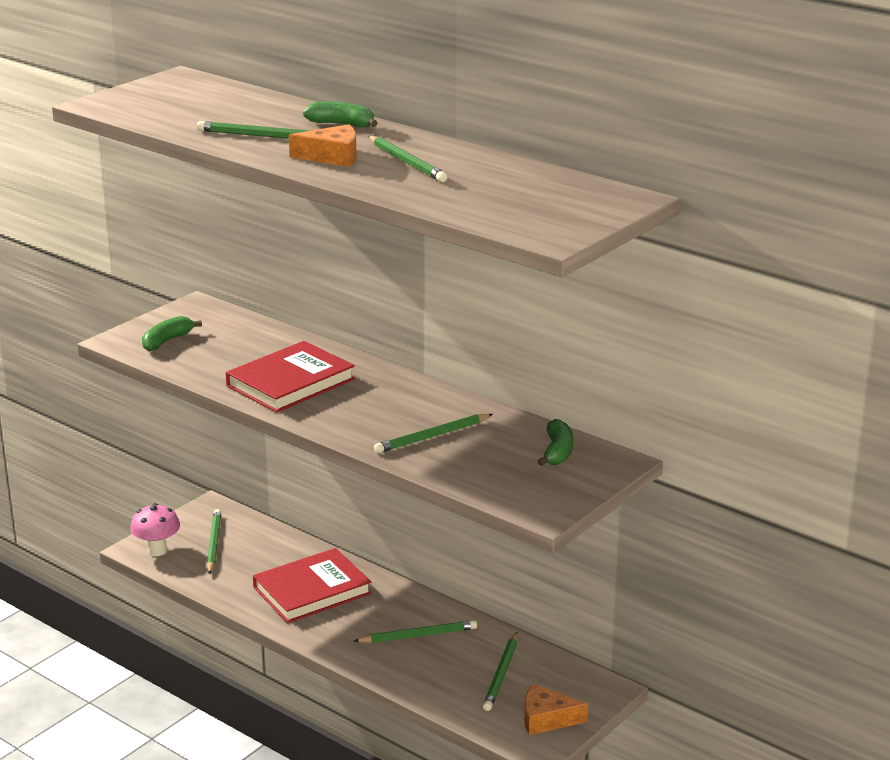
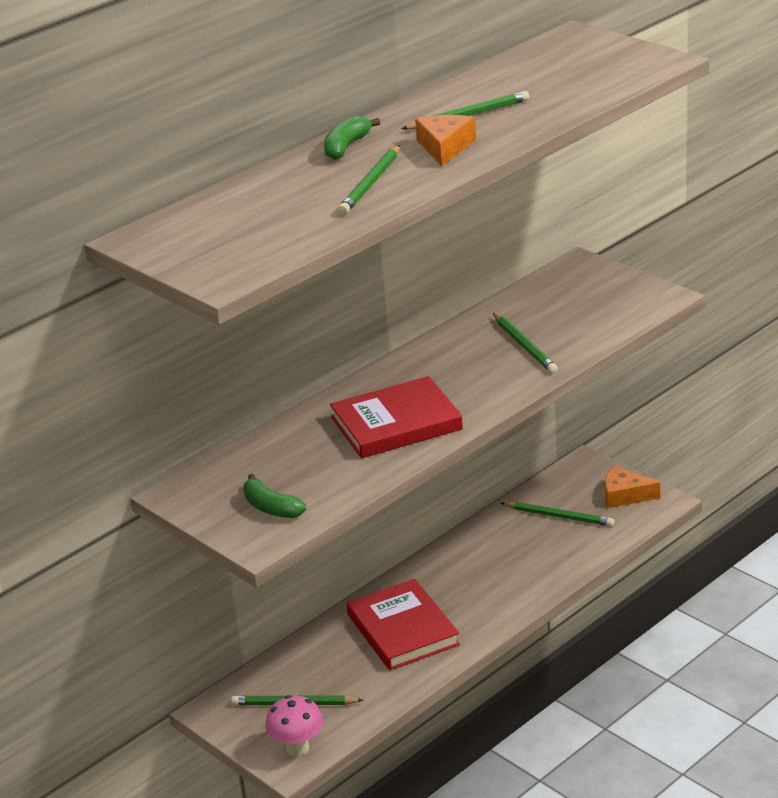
camera: 80 degrees left, 5 degrees up
(290, 382) = (396, 423): red book -> red book turned 75 degrees counterclockwise
(418, 636) = (493, 562): green pencil -> none
(546, 719) = (624, 495): orange cheese -> orange cheese turned 90 degrees clockwise
(557, 452) = (560, 288): green banana -> none

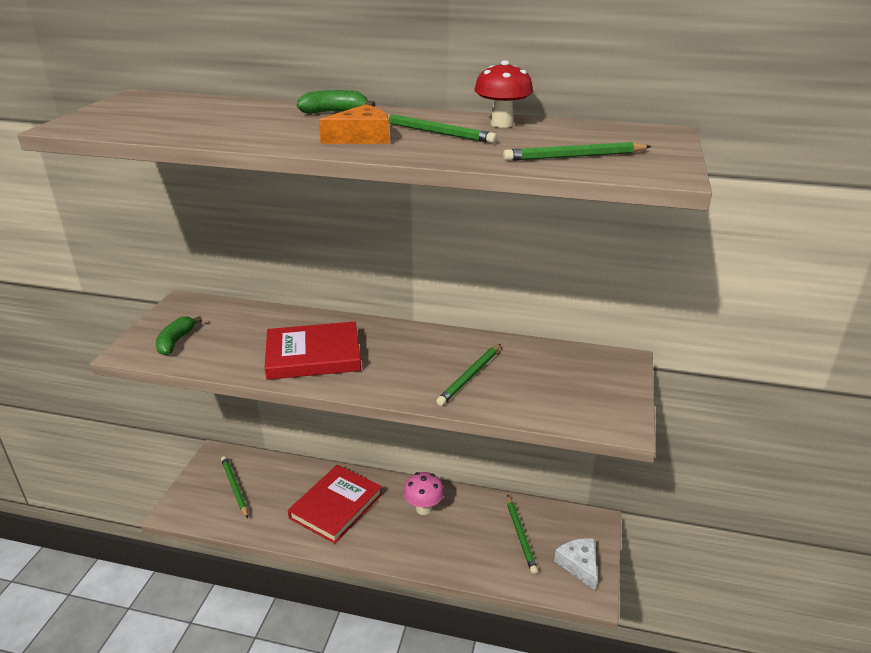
camera: 55 degrees right, 0 degrees up
(297, 748) = (191, 508): pink mushroom -> pink mushroom (424, 508)
(371, 183) = (269, 130): green pencil -> green pencil (574, 156)
(396, 423) = (313, 355): red book -> red book turned 45 degrees counterclockwise
(477, 85) = (502, 124): none -> red mushroom
(624, 495) = (579, 565): orange cheese -> white cheese

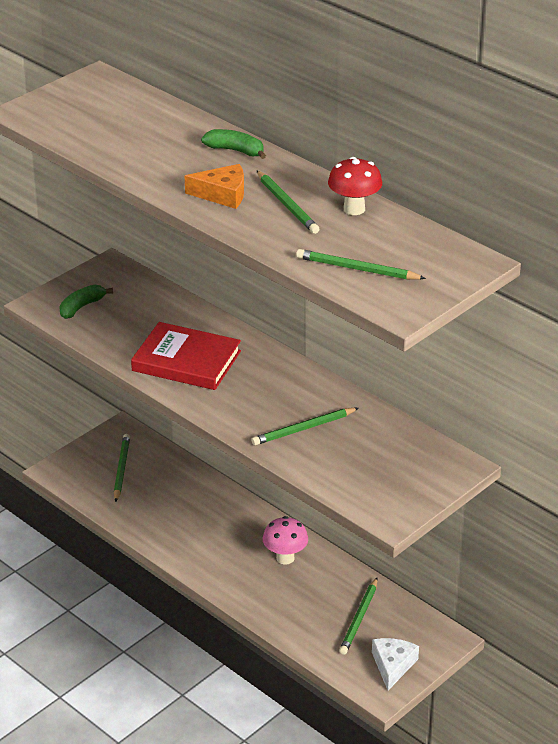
camera: 30 degrees right, 5 degrees up
(336, 506) = (203, 523): red book -> none

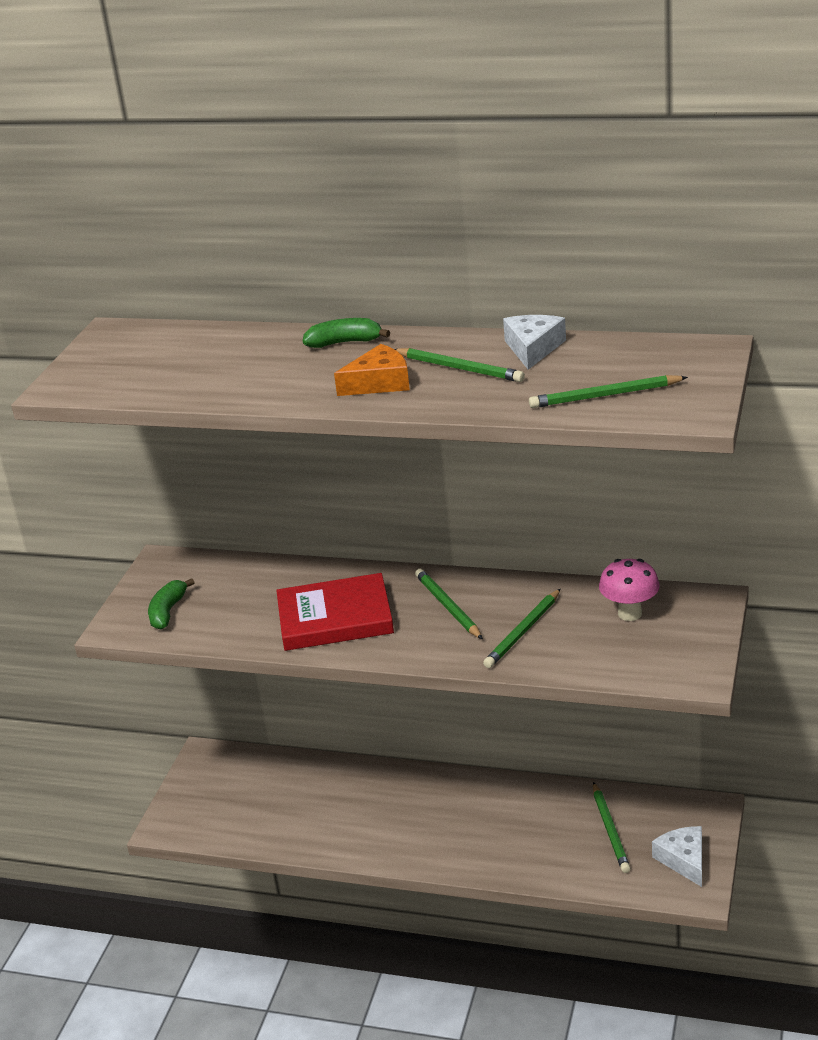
camera: 25 degrees left, 5 degrees down
(121, 469) = (237, 794): green pencil -> green pencil (448, 607)
(285, 558) = (484, 805): pink mushroom -> pink mushroom (629, 613)
(354, 209) = (533, 348): red mushroom -> white cheese

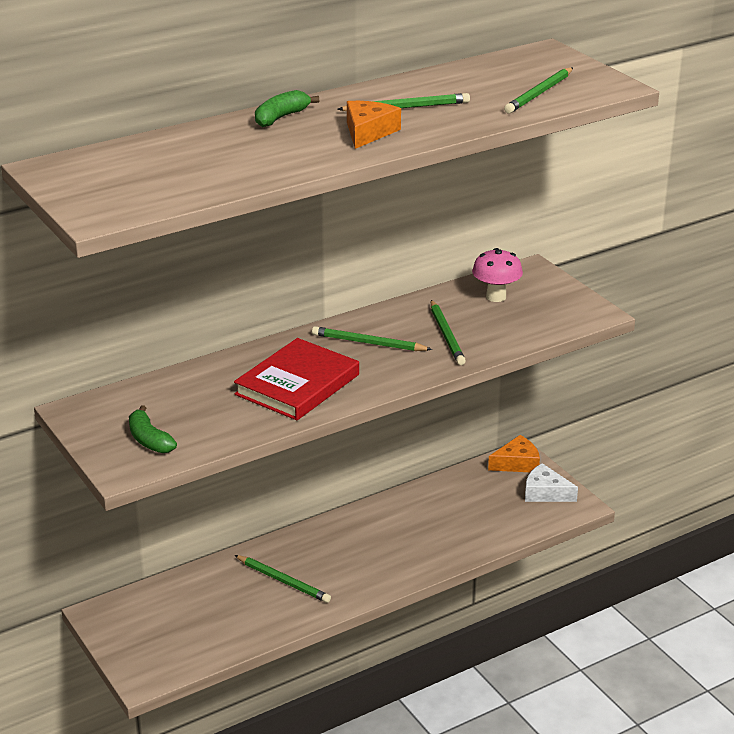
camera: 50 degrees left, 0 degrees up
(533, 348) = (431, 82): white cheese -> none
(610, 830) = (477, 500): green pencil -> green pencil (283, 581)
(698, 814) = (517, 463): none -> orange cheese

